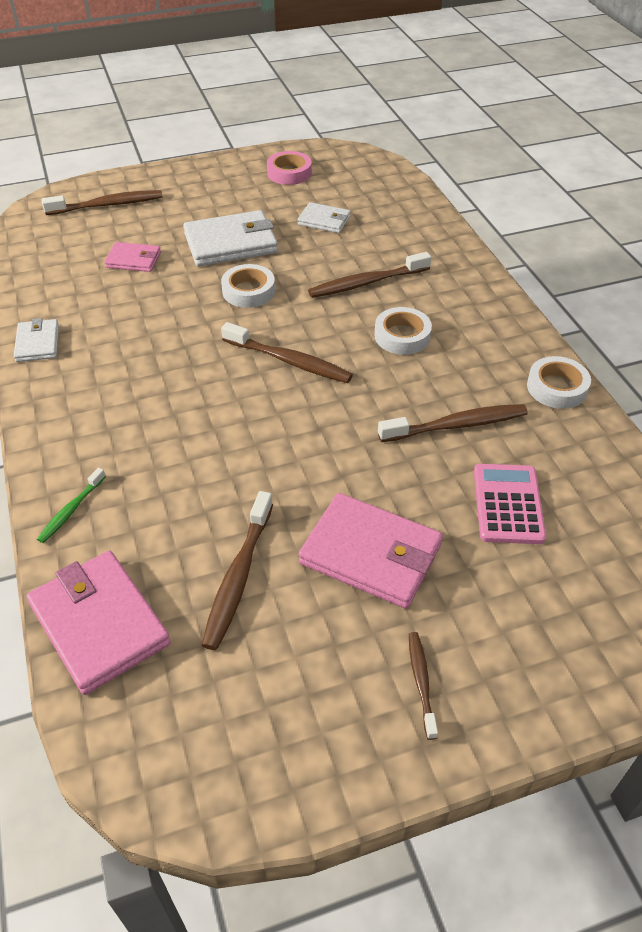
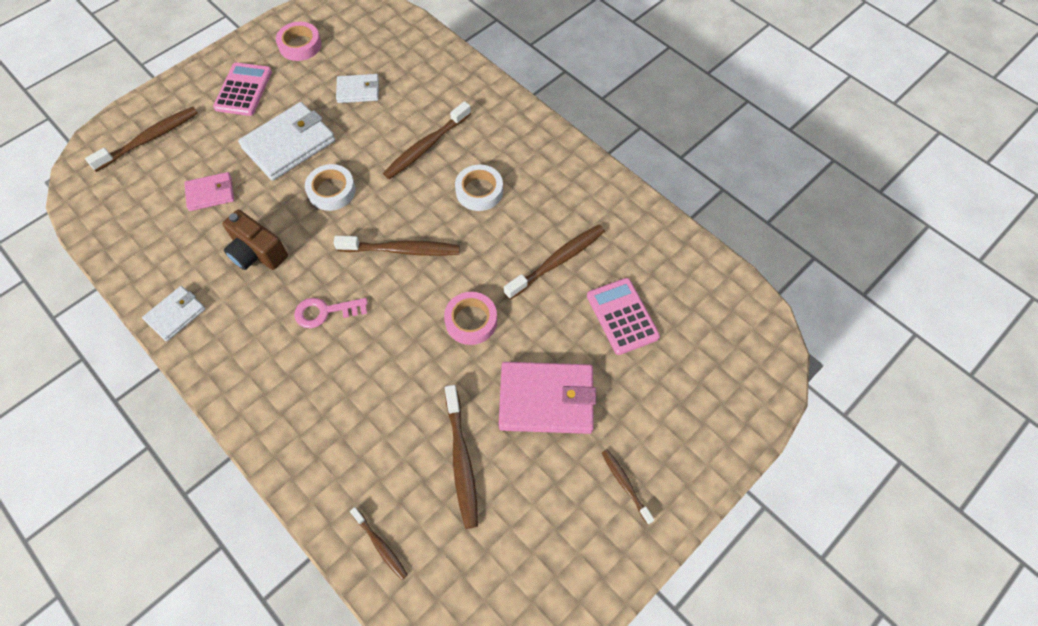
camera: 25 degrees left, 15 degrees up
(38, 343) = (175, 315): white wallet -> white wallet turned 75 degrees clockwise
(71, 510) = (302, 461): green toothbrush -> none
(100, 624) = (380, 545): pink wallet -> brown toothbrush
(145, 318) = (257, 253): none -> brown camera
(179, 388) = (325, 312): none -> pink key
(215, 192) = (243, 90): none -> pink calculator
(326, 447) = (471, 321): none -> pink tape
(557, 387) = (614, 197): white tape -> none

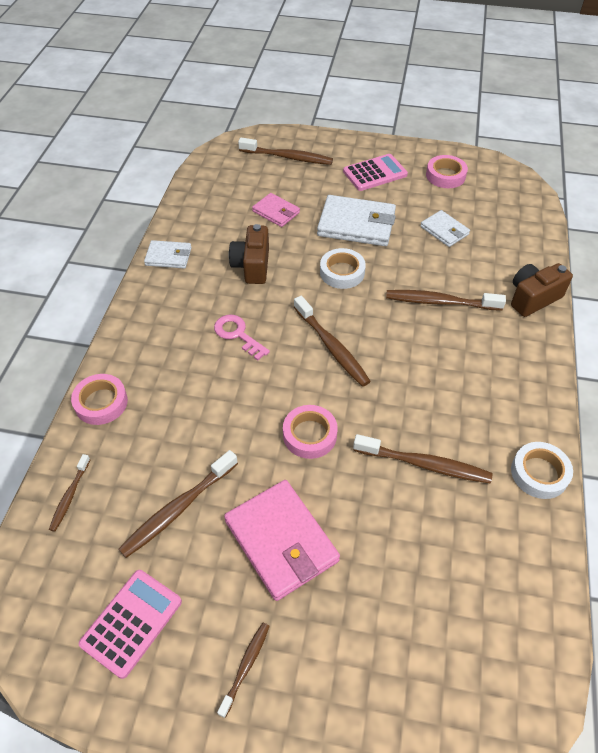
camera: 55 degrees right, 10 degrees down
(300, 468) = (101, 402): none -> pink tape
(477, 87) = (533, 298): none -> brown camera
(479, 191) = (436, 363): white tape -> white tape (539, 473)
(622, 316) = (417, 555): pink calculator -> pink calculator (131, 622)

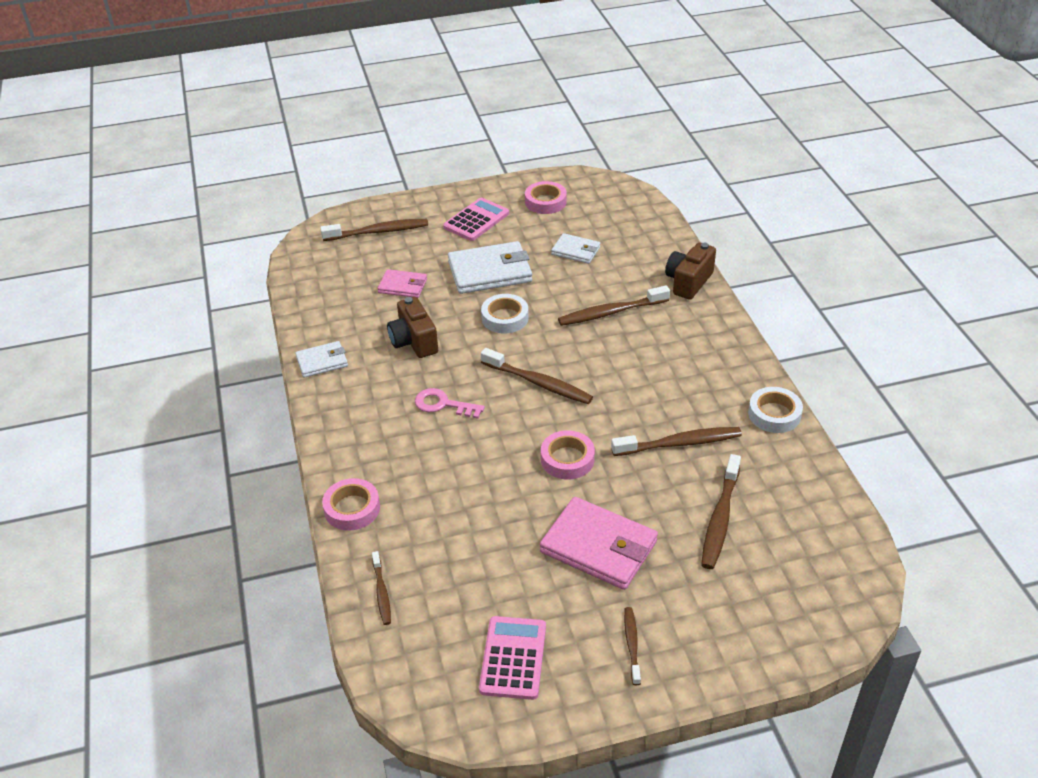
camera: 25 degrees left, 10 degrees down
(178, 508) = (491, 560): brown toothbrush -> brown toothbrush (720, 518)

